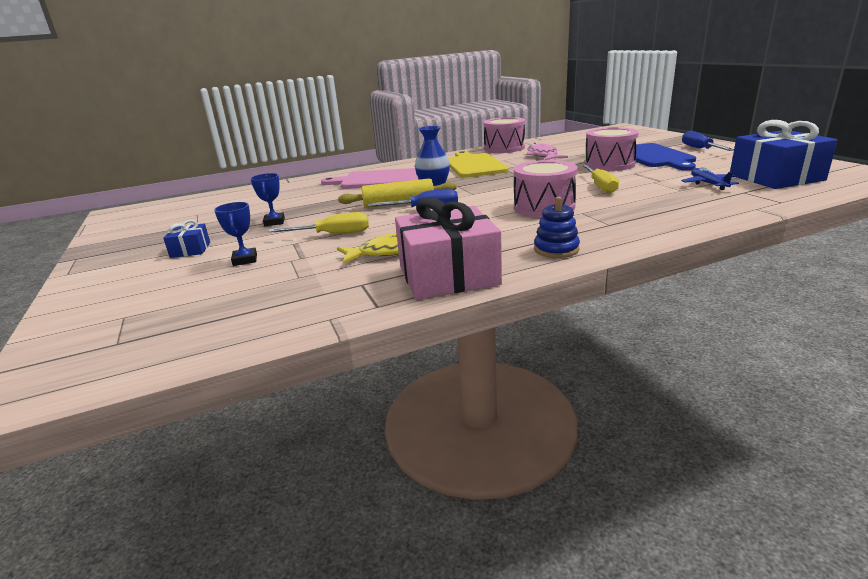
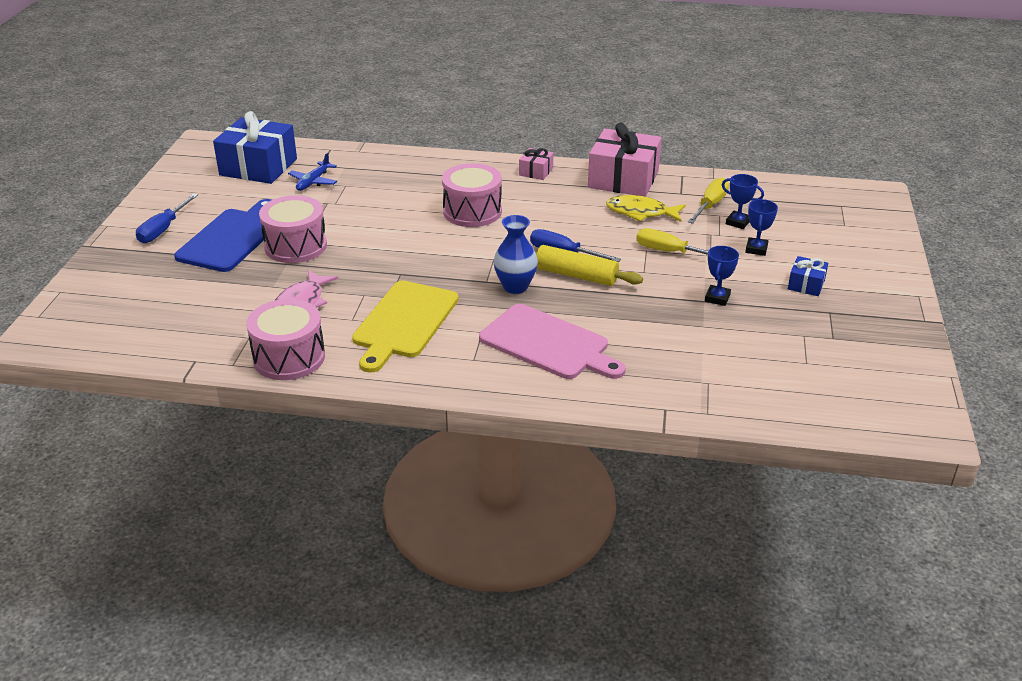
camera: 150 degrees left, 10 degrees up
(272, 276) = (738, 222): none -> blue trophy
(556, 249) = (536, 171): blue stacking toy -> pink gift
(600, 186) = (382, 216): yellow screwdriver -> yellow screwdriver (710, 205)

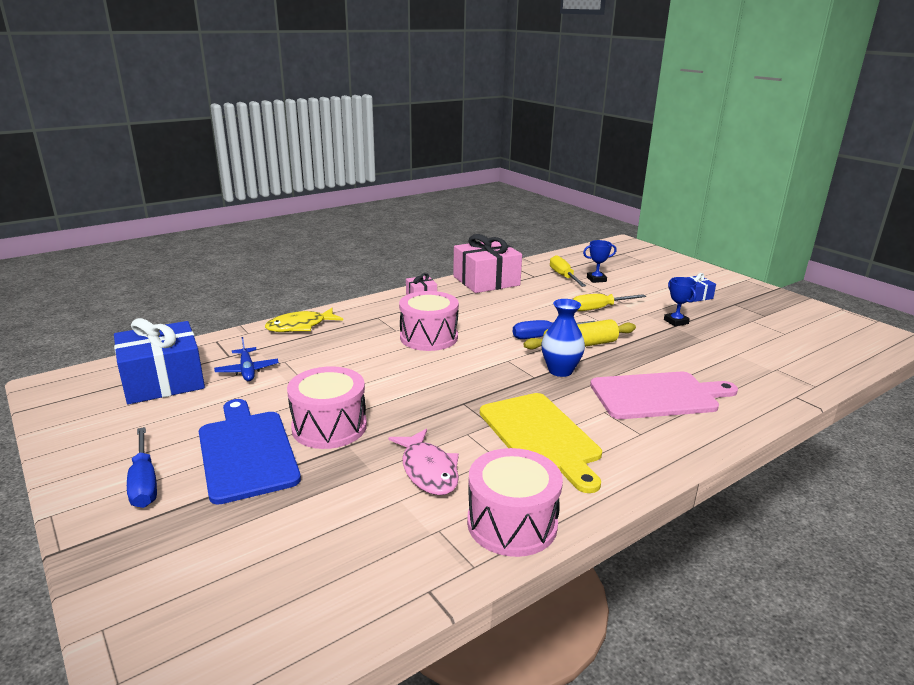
camera: 45 degrees left, 10 degrees down
(641, 213) = (536, 294): yellow fish -> yellow fish (300, 326)
(756, 249) = (635, 289): blue trophy -> none

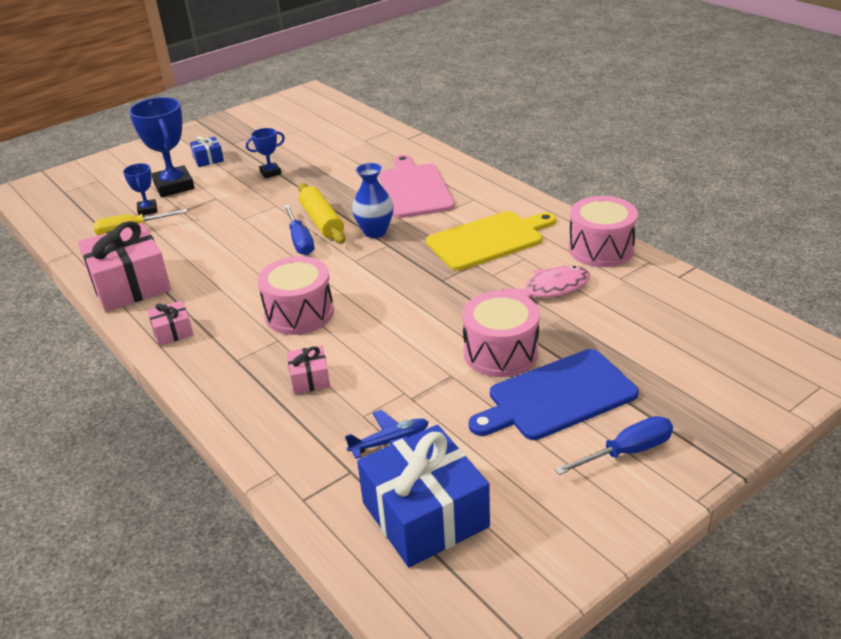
camera: 90 degrees left, 10 degrees up
(300, 326) = (260, 424): yellow fish -> none
(340, 342) = (310, 378): none -> pink gift
(599, 308) = (233, 210): yellow screwdriver -> none
(639, 286) = (174, 186): none -> blue trophy

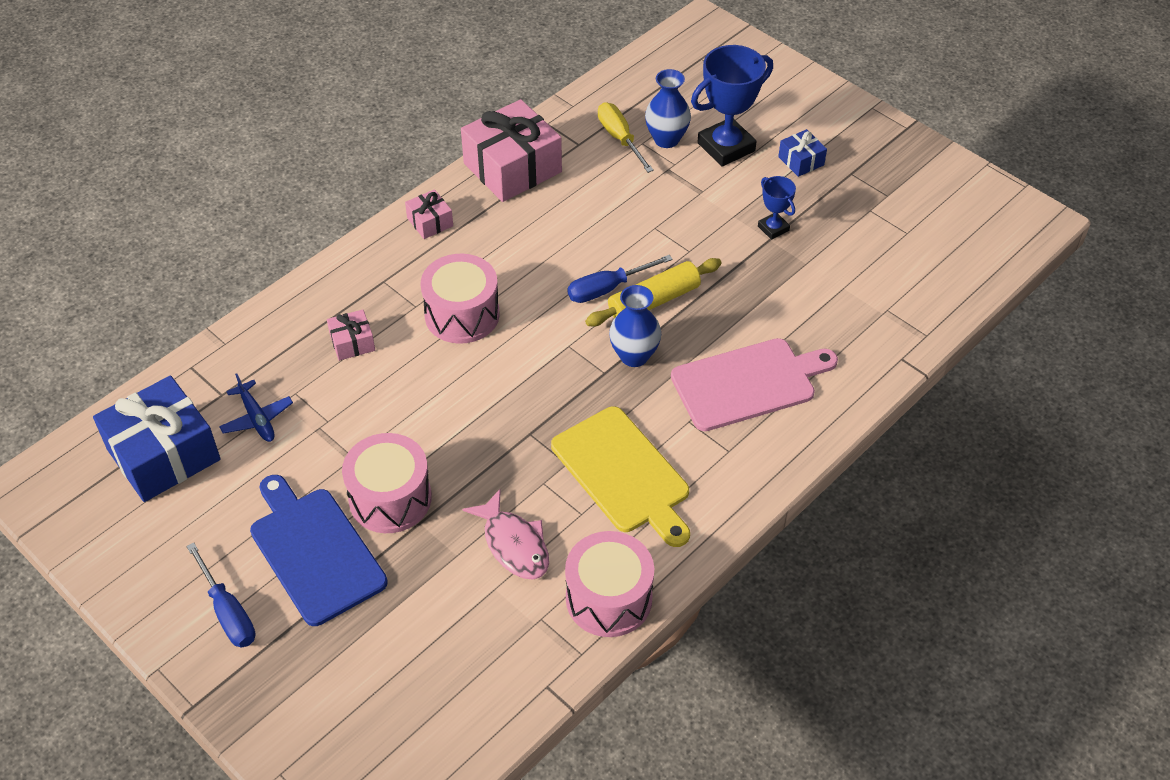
camera: 80 degrees right, 15 degrees up
(147, 210) = (666, 139): blue trophy -> blue vase

